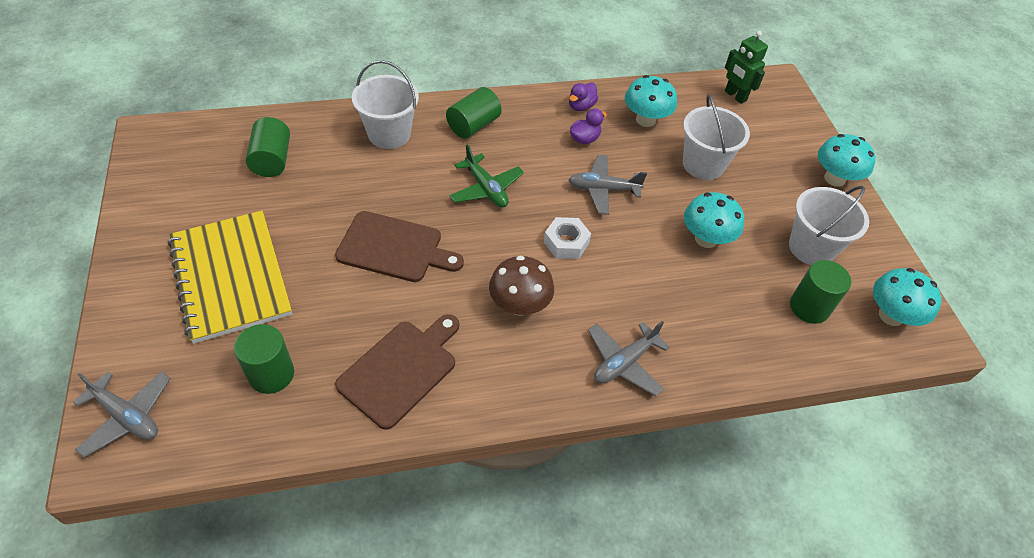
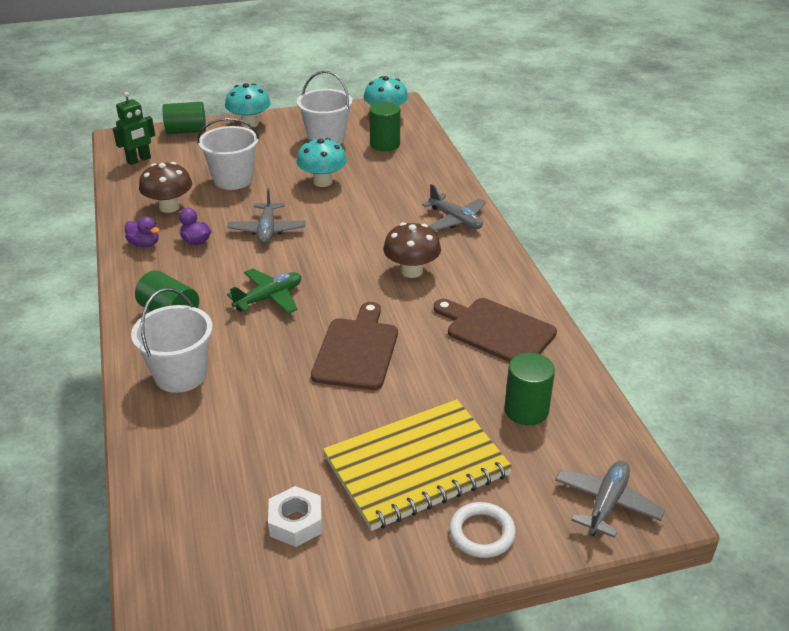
camera: 90 degrees left, 15 degrees down
(139, 312) = (482, 533): none -> white ring
(272, 160) = (225, 470): green cylinder -> green cylinder (186, 131)
(566, 243) = (336, 249): white nut -> white nut (296, 522)
(645, 120) = (169, 207): turquoise mushroom -> brown mushroom

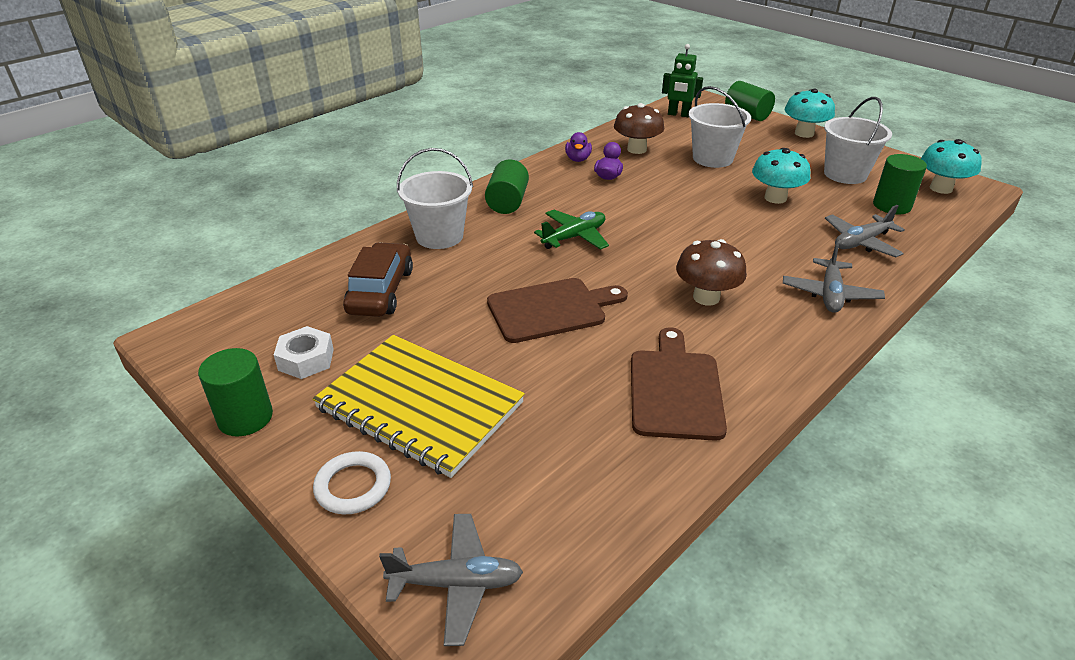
camera: 60 degrees right, 0 degrees up
(234, 442) = (381, 291): none -> brown car
(267, 230) = (665, 200): grey plane -> grey plane (861, 242)
(269, 298) = (574, 237): green plane -> green plane turned 60 degrees counterclockwise
(526, 410) = (563, 458): green cylinder -> green cylinder (245, 417)

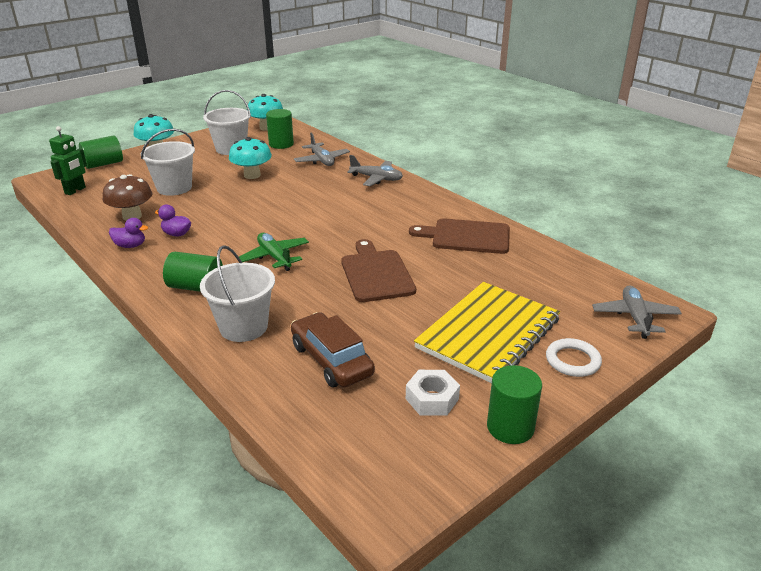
camera: 85 degrees left, 5 degrees down
(381, 291) = (331, 360): brown car -> brown car turned 45 degrees clockwise
(706, 297) = (372, 215): brown mushroom -> none

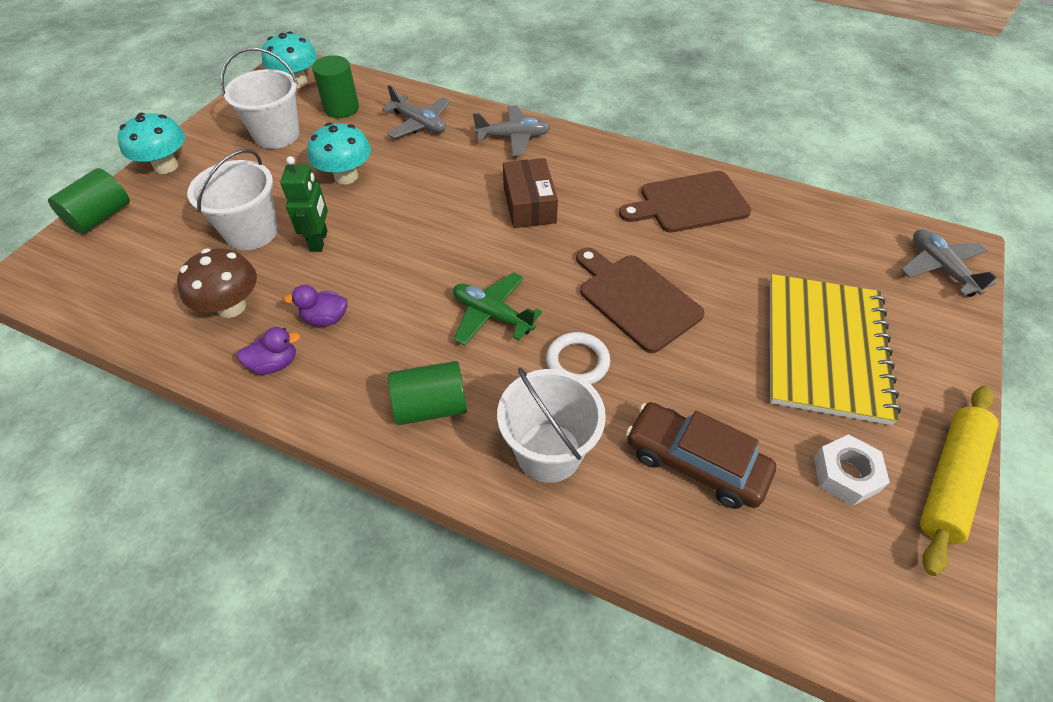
camera: 25 degrees left, 20 degrees up
(75, 190) = (97, 284): green robot -> green robot (319, 241)
(353, 212) = (529, 204): none -> brown box
(510, 427) = (949, 480): green cylinder -> yellow rolling pin
(572, 361) = (932, 355): white ring -> white ring (577, 362)

